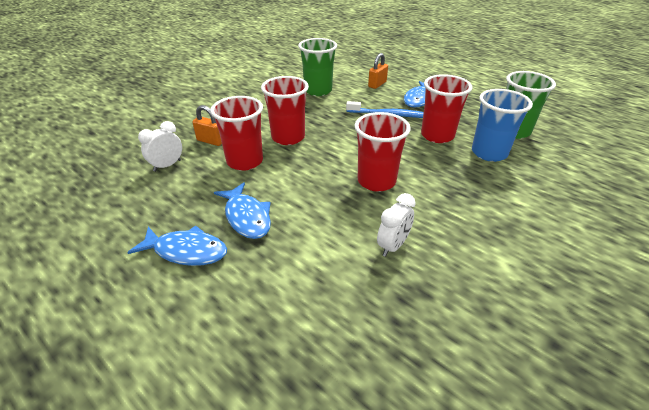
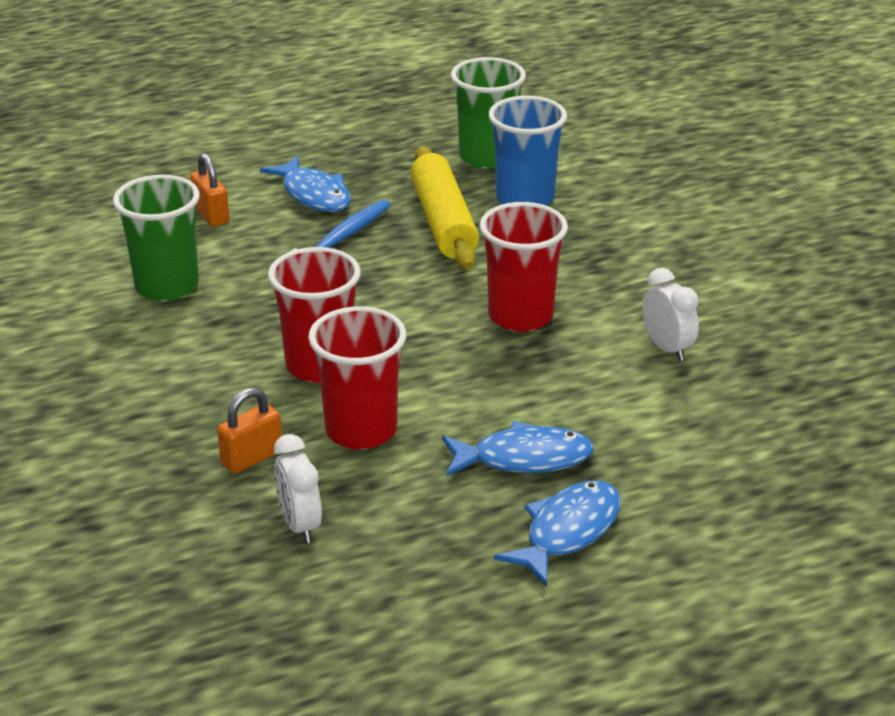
camera: 65 degrees left, 5 degrees down
(437, 135) = (443, 222): red cup -> yellow rolling pin

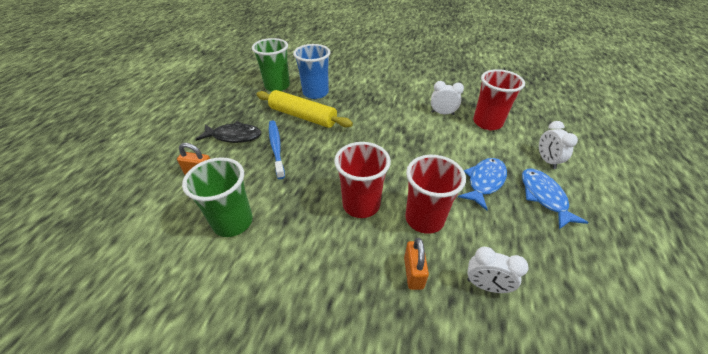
camera: 50 degrees left, 10 degrees up
(314, 194) = (234, 136): blue fish -> black fish
(520, 316) = (387, 132): red cup -> red cup (487, 123)
(685, 510) = (547, 160): none -> white clock

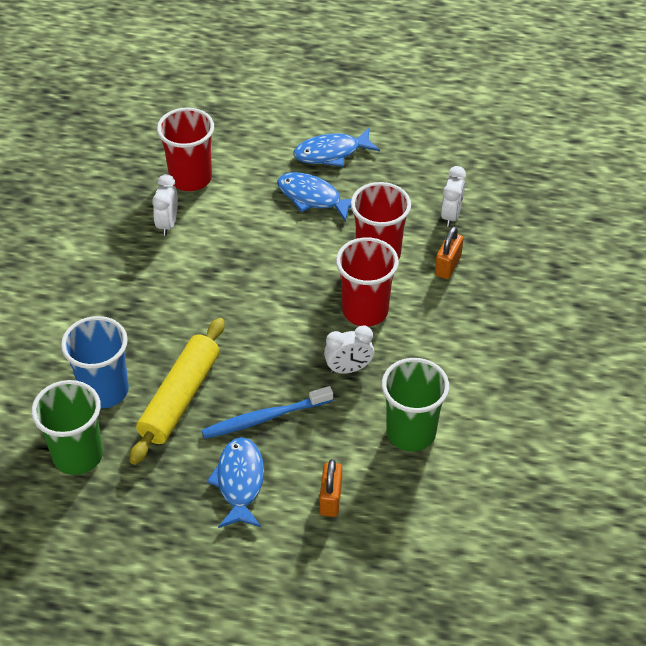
camera: 95 degrees left, 5 degrees up
(234, 136) = (239, 482): black fish -> blue fish
(413, 273) = (447, 266): orange padlock -> orange padlock turned 60 degrees counterclockwise
(547, 160) = (269, 137): white clock -> white clock (348, 369)

